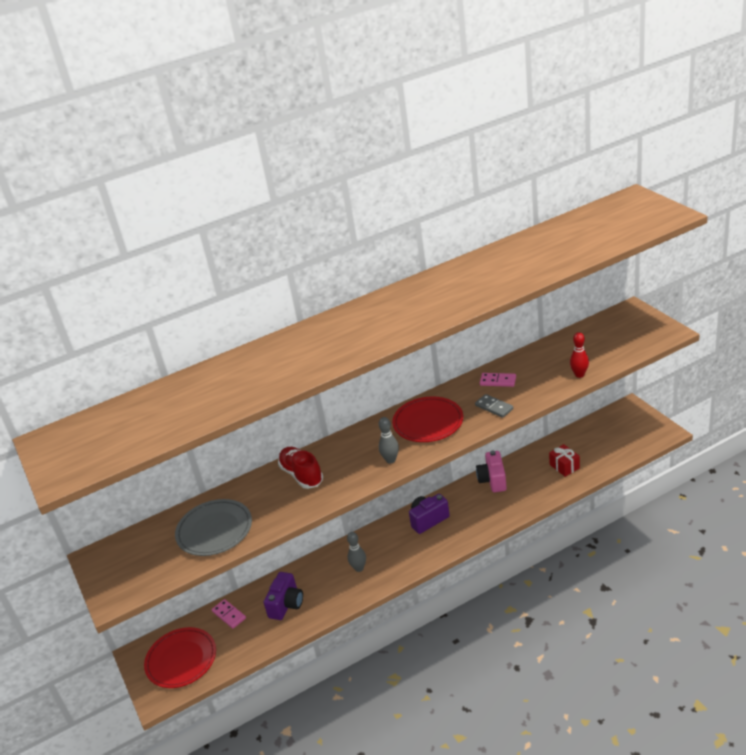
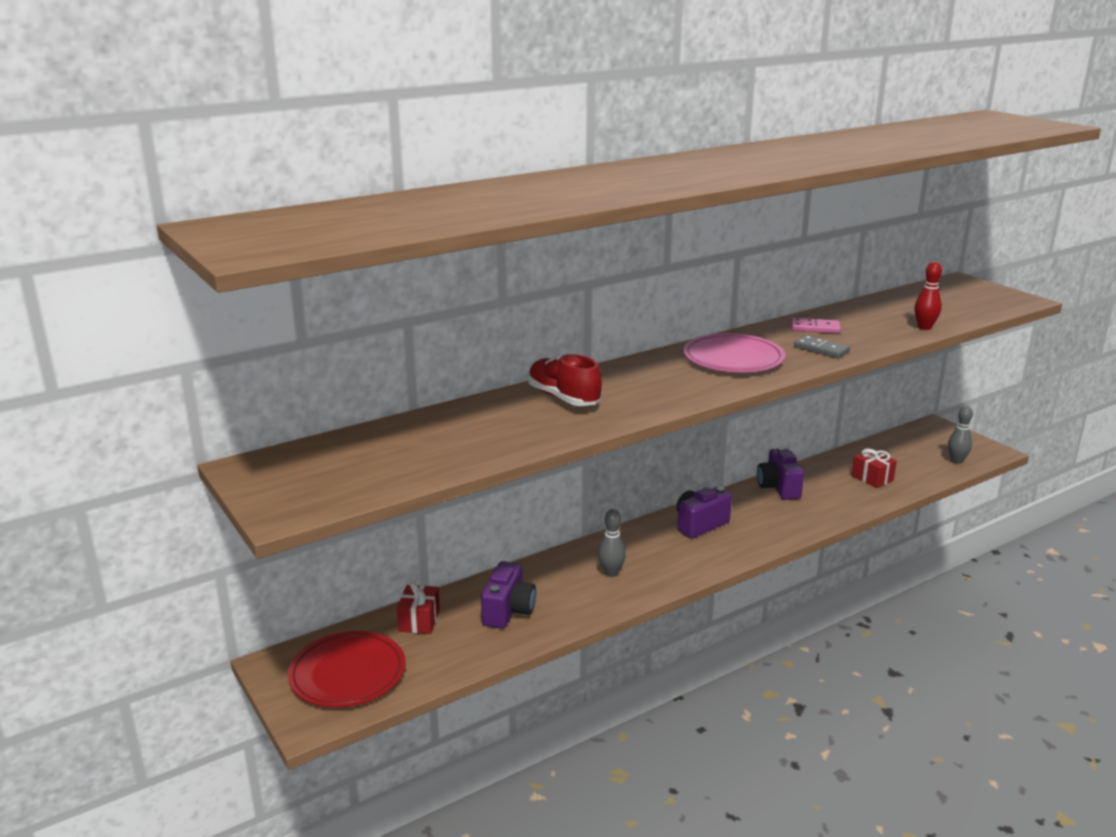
camera: 10 degrees left, 10 degrees down
(214, 530) = (441, 446): grey plate -> none
(229, 615) = (419, 620): pink domino -> red gift
(390, 460) = (693, 389): grey bowling pin -> grey bowling pin (956, 461)
(428, 422) = (733, 358): red plate -> pink plate
(493, 480) = (778, 488): pink camera -> purple camera

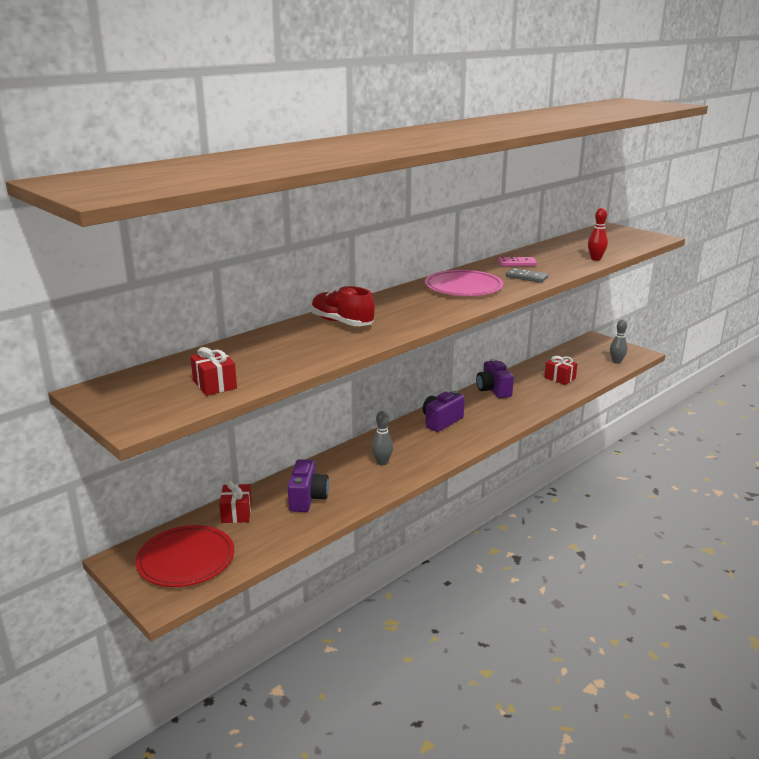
camera: 10 degrees left, 0 degrees up
(386, 471) = (215, 384): none -> red gift

